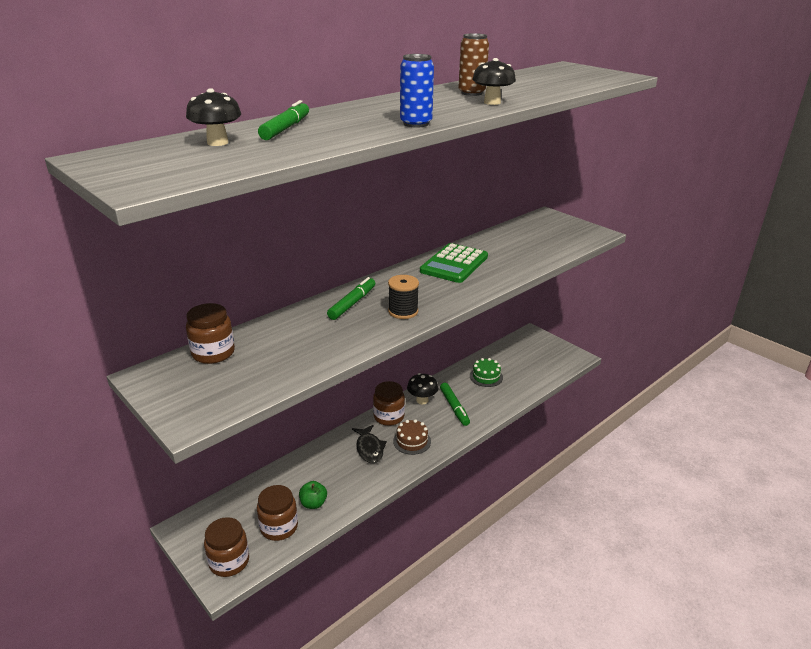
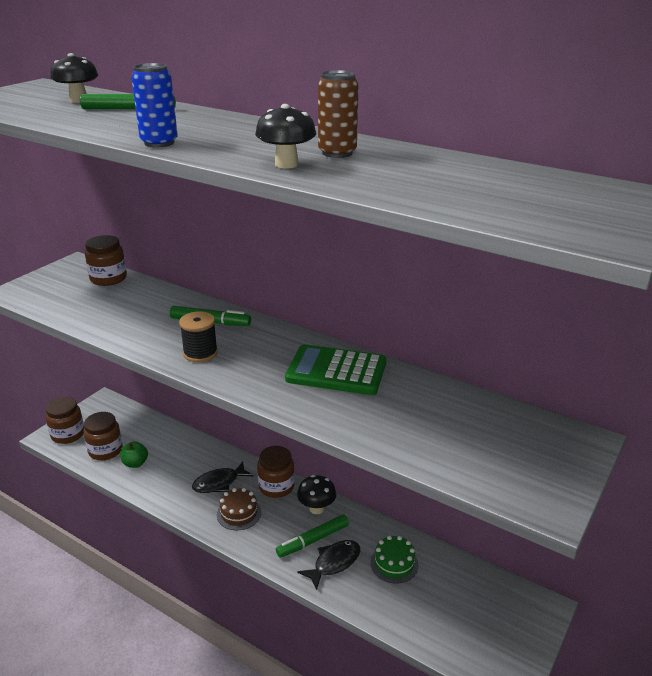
camera: 75 degrees right, 0 degrees up
(478, 401) = (334, 563): none -> black fish

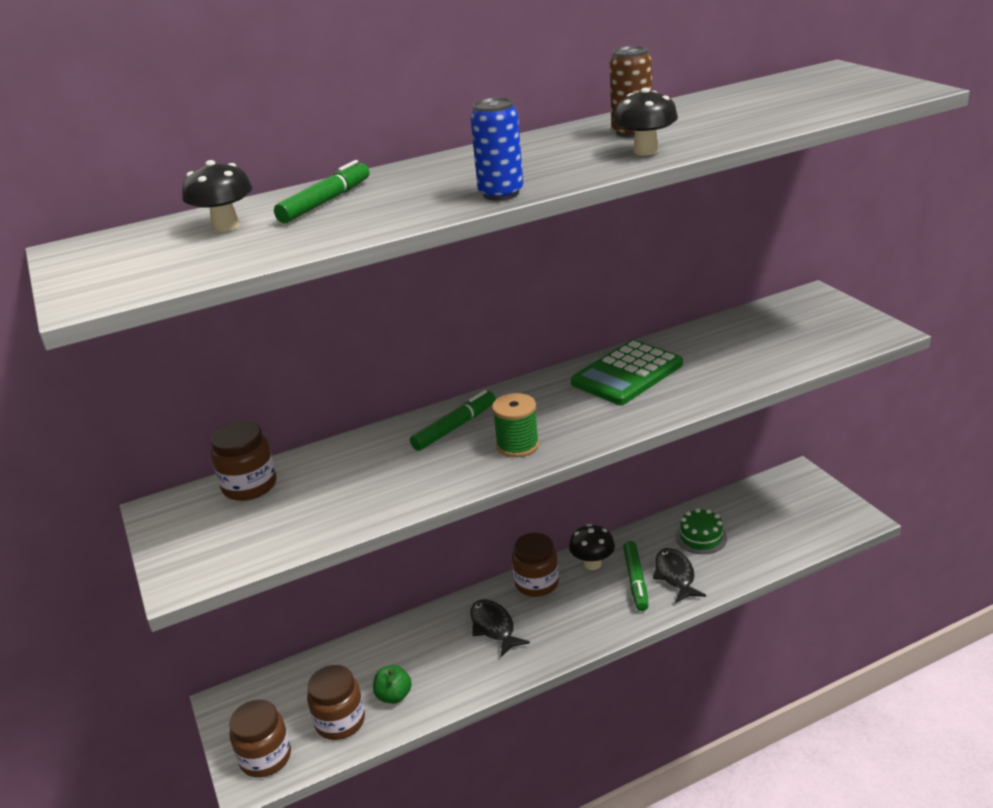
camera: 55 degrees left, 0 degrees up
(200, 353) = (517, 445): black spool -> green spool
(219, 483) = (494, 627): black fish -> black fish turned 150 degrees clockwise
(239, 513) = (556, 624): brown cake -> none

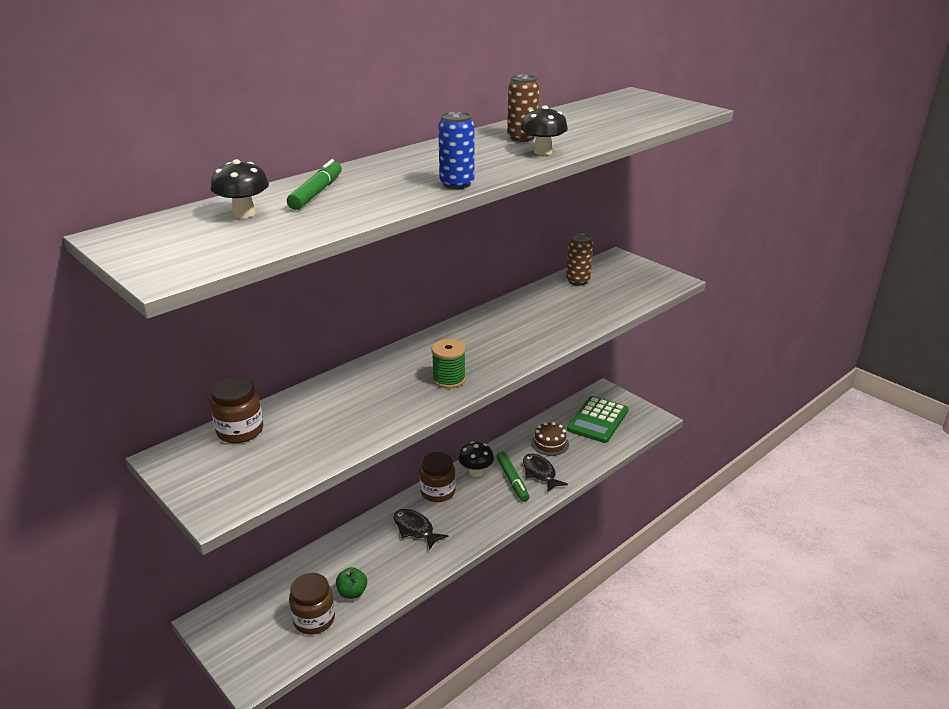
camera: 20 degrees left, 0 degrees up
(265, 757) = (259, 658): brown jar -> none
(454, 427) = (393, 370): green marker -> none
(627, 374) = (508, 321): green calculator -> green calculator (598, 420)
(701, 537) = (550, 443): green cake -> brown cake
(744, 325) = (577, 281): none -> brown can

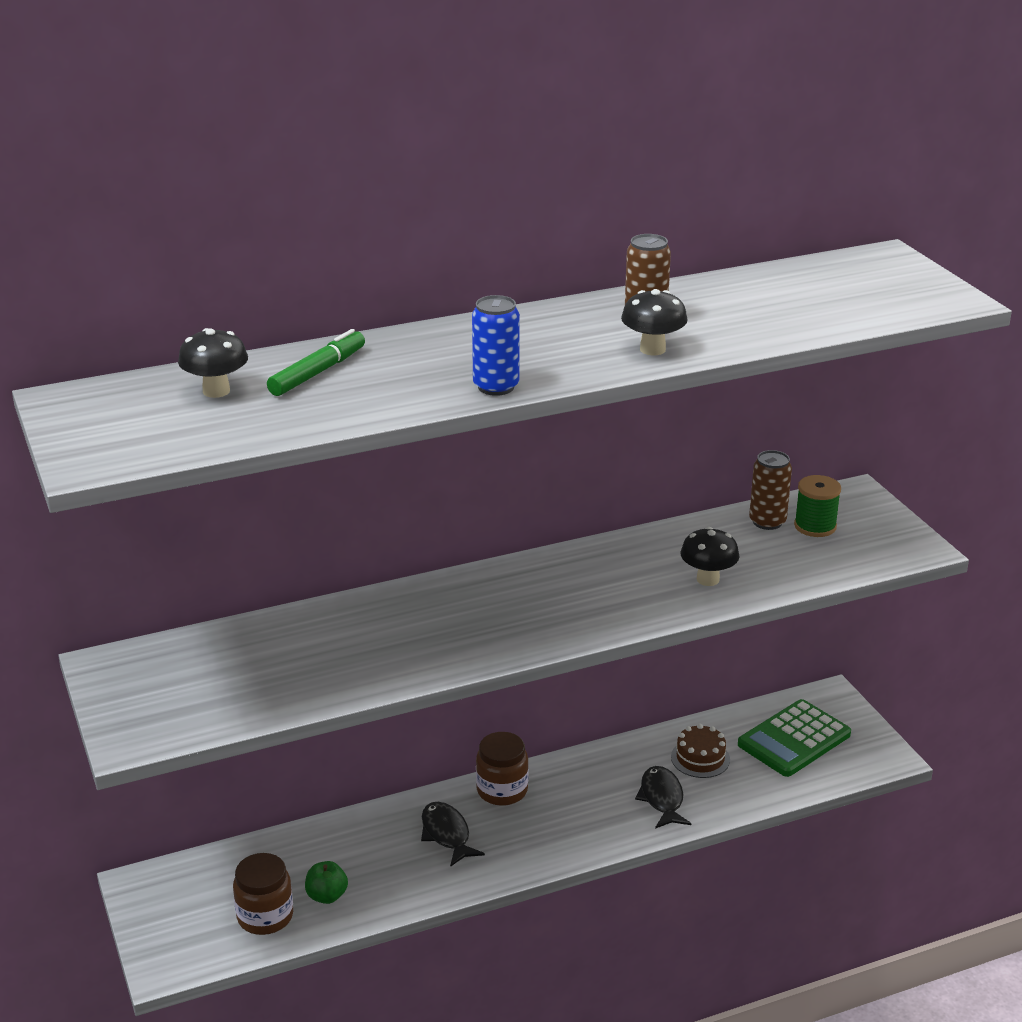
camera: 20 degrees right, 0 degrees up
(240, 431) = (199, 649): brown jar -> none
(449, 379) = (491, 636): green spool -> green spool (815, 526)
(476, 472) = (569, 775): black mushroom -> black mushroom (708, 579)
(512, 480) = (616, 799): green marker -> none

